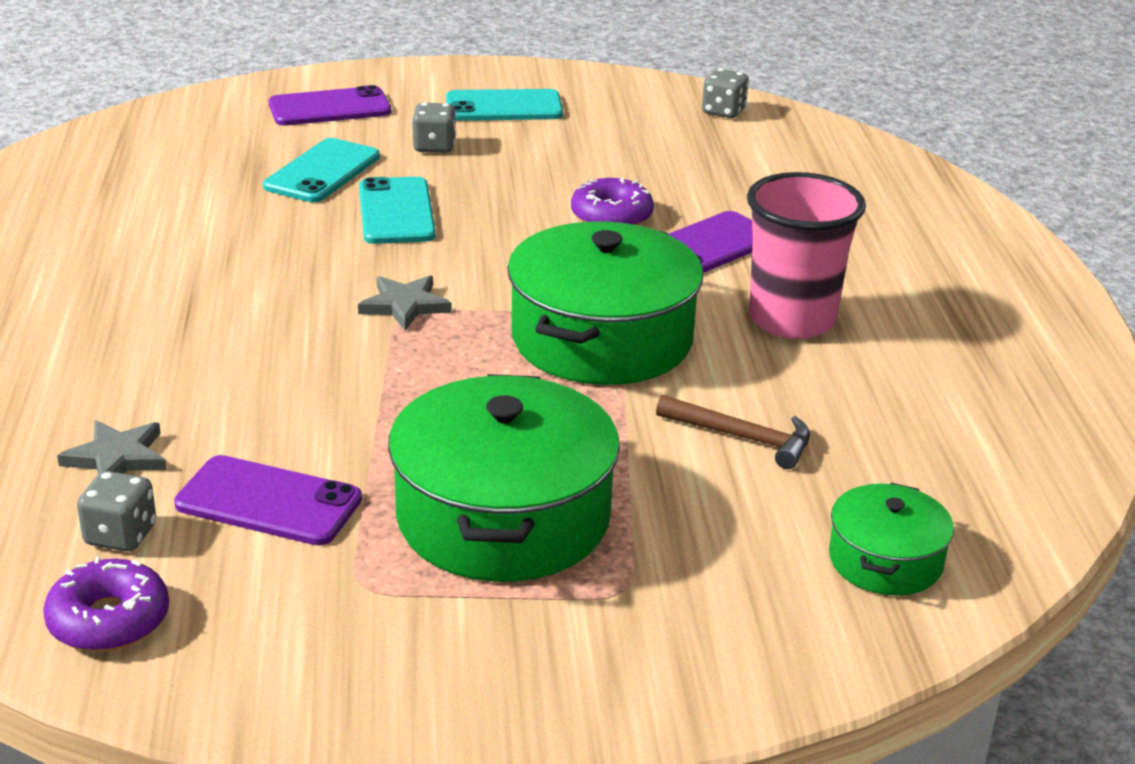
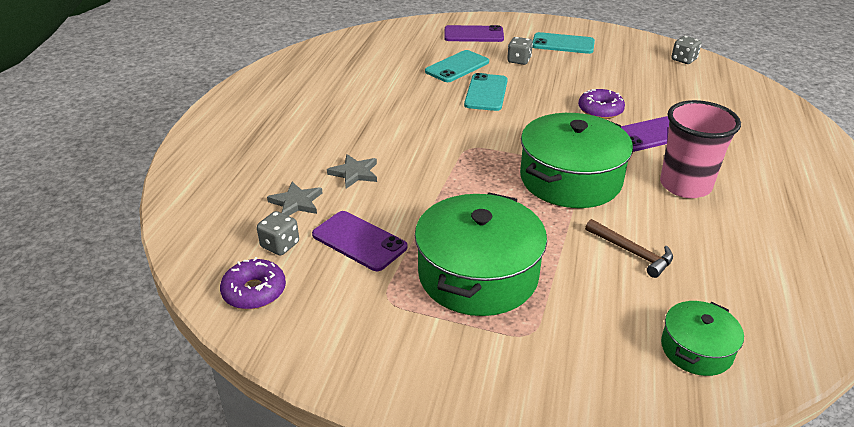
camera: 20 degrees right, 5 degrees up
(404, 305) = (471, 144): grey star -> grey star (354, 173)

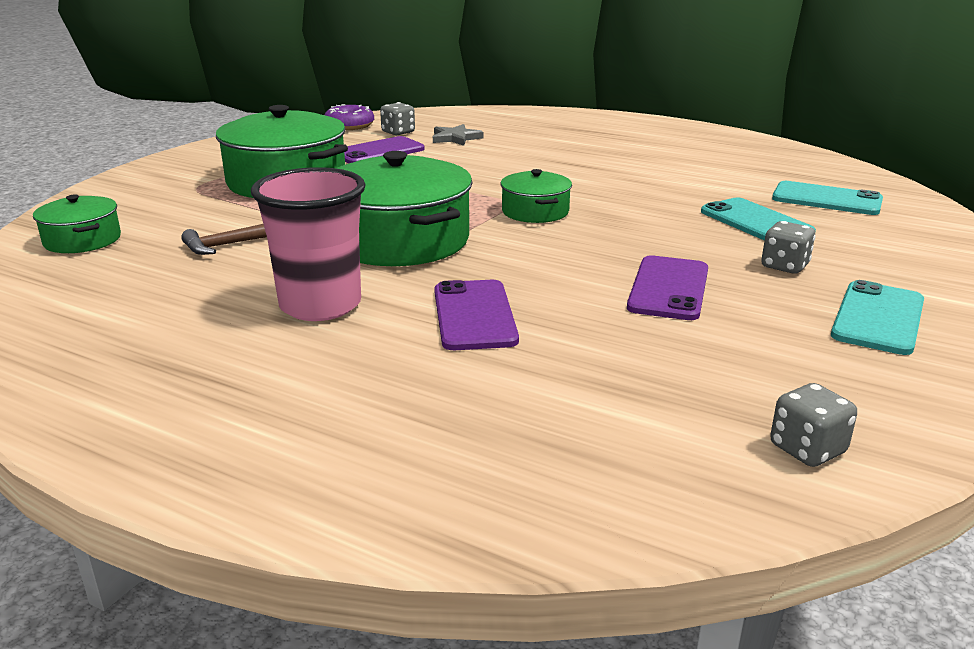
camera: 105 degrees right, 10 degrees down
(354, 173) = (490, 156): grey star -> none
(473, 34) = (902, 248): purple phone -> purple phone (668, 288)
(482, 136) = (535, 212): none -> green pot
(486, 92) = (660, 229): turquoise phone -> turquoise phone (826, 199)
(600, 110) = (574, 295): purple donut -> none

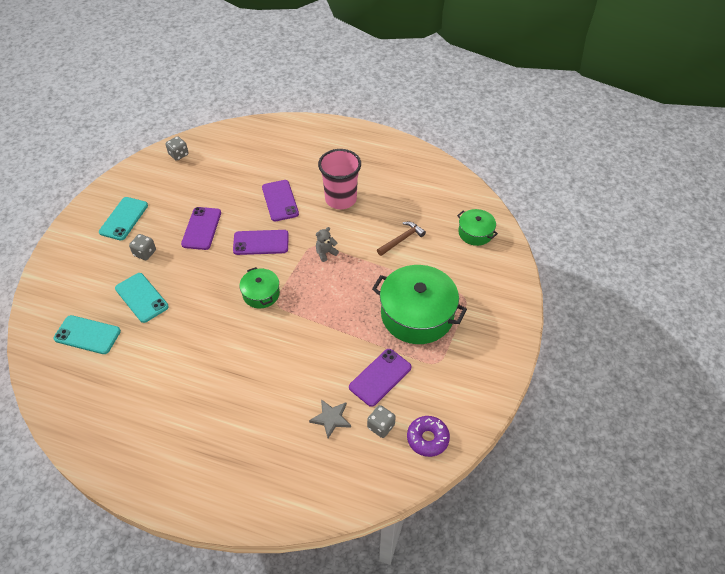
camera: 170 degrees right, 25 degrees up
(399, 240) = (325, 253): green pot -> grey teddy bear
(530, 261) = (261, 242): none -> purple phone

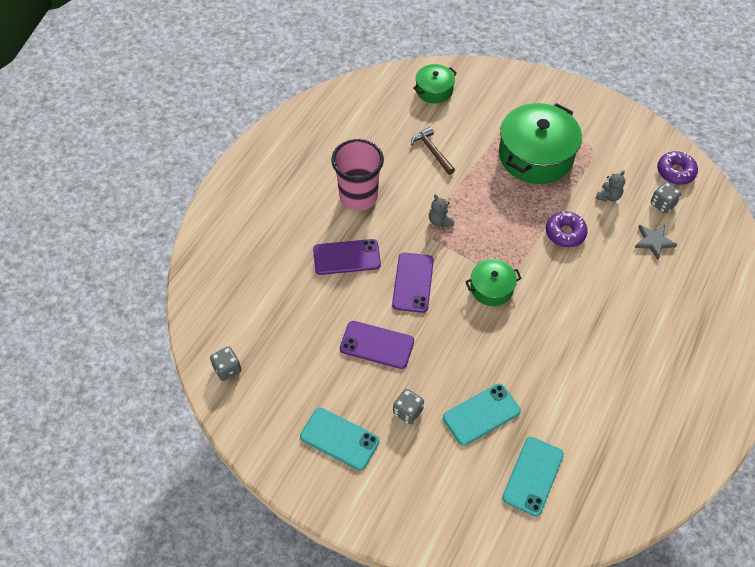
camera: 80 degrees left, 5 degrees up
(328, 343) = (565, 233): none -> purple donut
(380, 377) = (608, 196): purple phone -> grey teddy bear

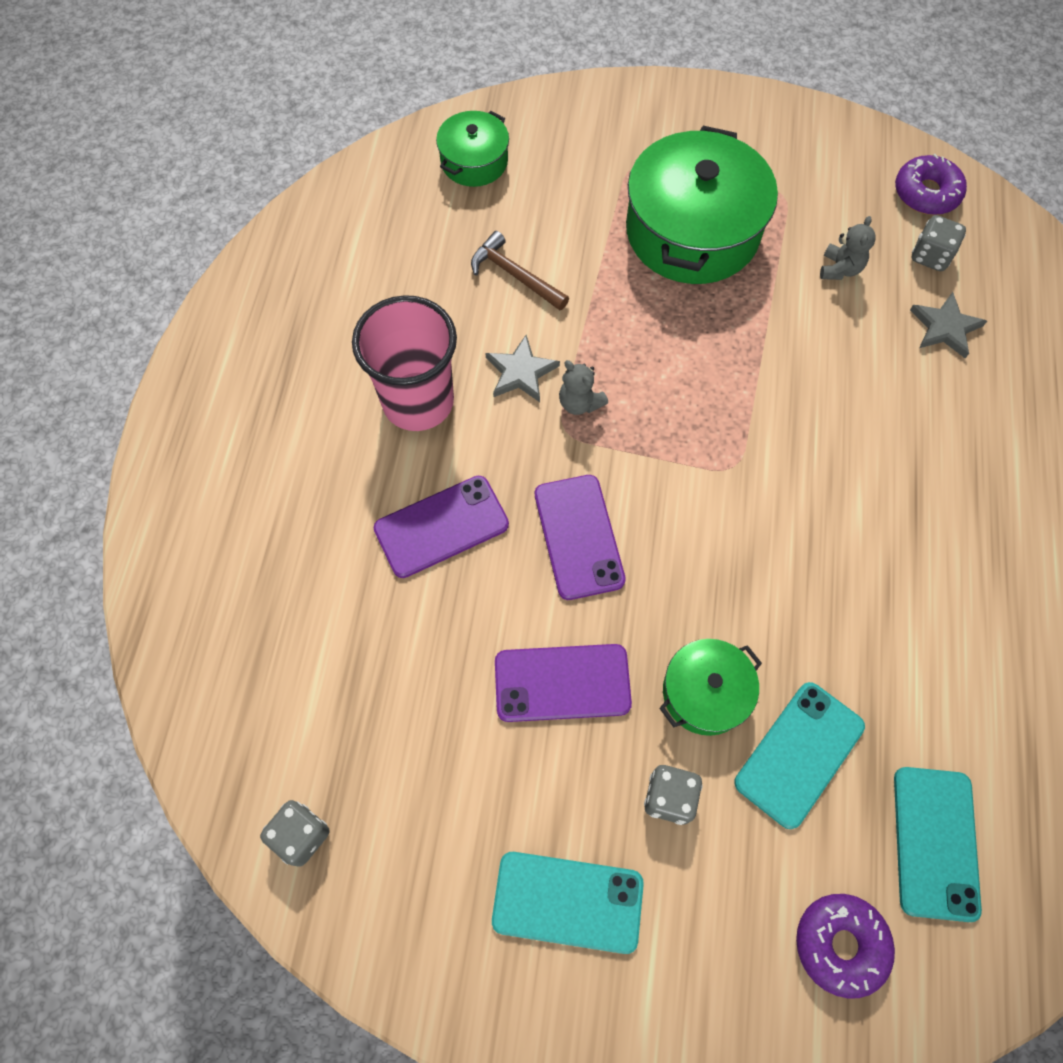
camera: 20 degrees left, 10 degrees up
(416, 198) = (521, 372): none -> grey star
(491, 288) = (718, 501): green pot -> green pot (705, 692)
(565, 233) = (798, 358): purple donut -> purple donut (840, 944)

